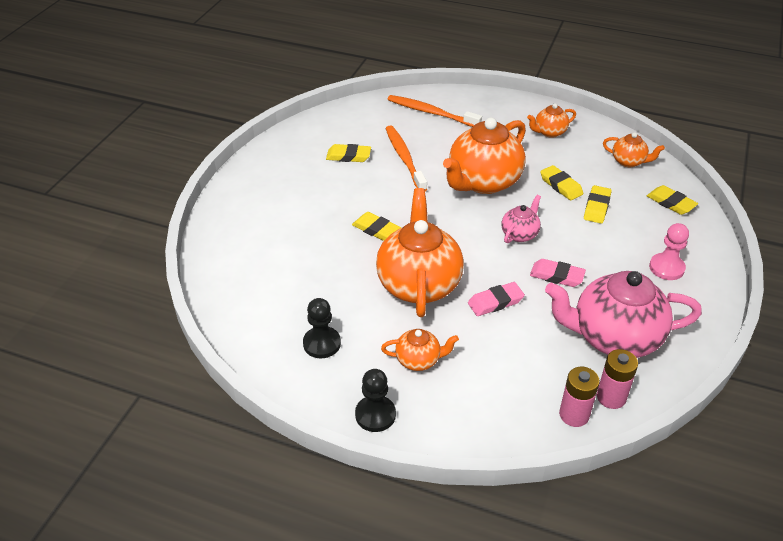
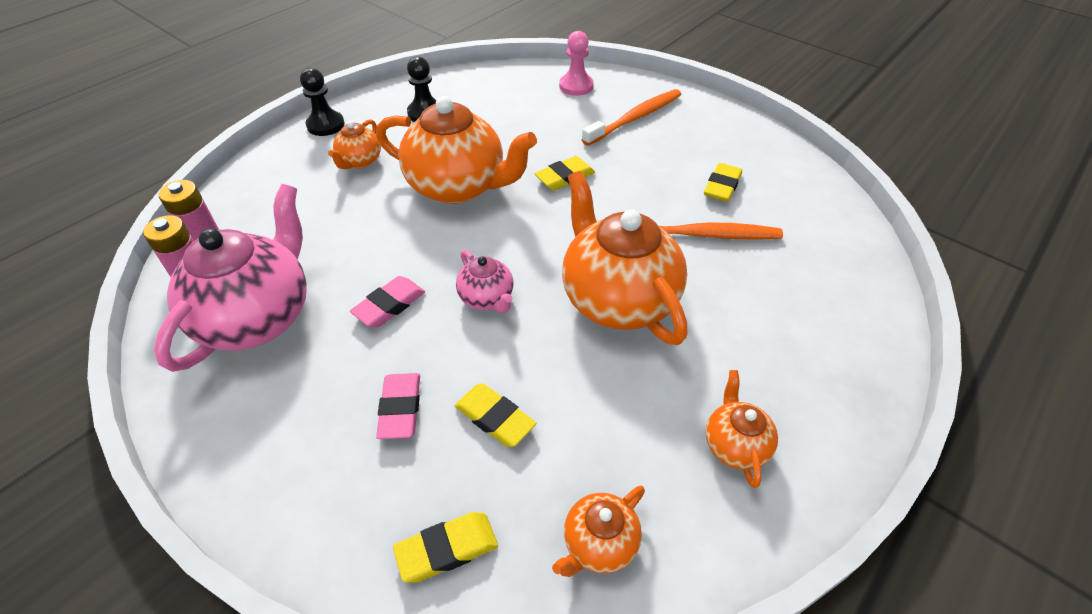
camera: 110 degrees right, 5 degrees up
(431, 113) = (825, 296): orange toothbrush -> orange toothbrush (635, 118)
(495, 302) = (389, 235): pink eraser -> pink eraser (400, 408)
(561, 186) = (570, 392): yellow eraser -> none
(666, 268) = (313, 444): pink pawn -> pink pawn (576, 86)

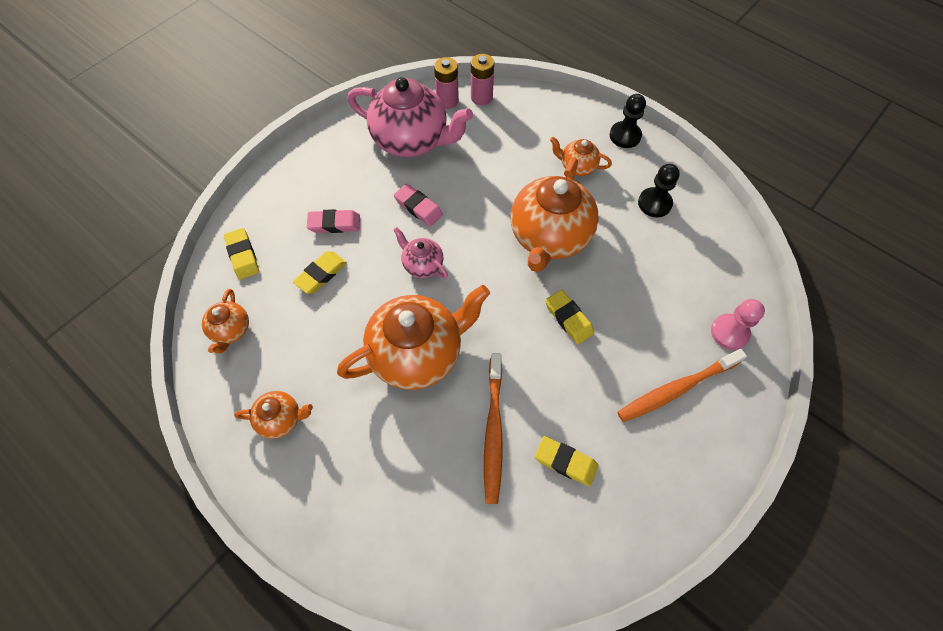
camera: 90 degrees right, 15 degrees up
(487, 298) = (422, 264): pink teapot -> pink teapot turned 75 degrees clockwise
(599, 544) = (231, 330): orange teapot -> orange teapot turned 135 degrees counterclockwise
(635, 118) = (676, 389): orange toothbrush -> orange toothbrush turned 105 degrees clockwise

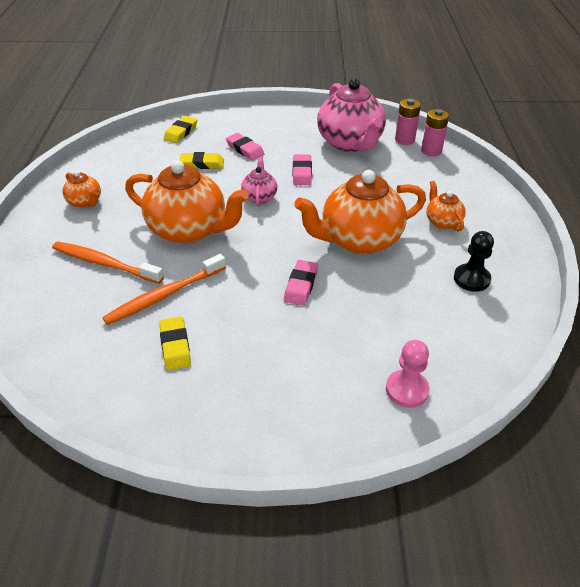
camera: 50 degrees right, 20 degrees down
(231, 330) = (126, 155): orange teapot -> none
(568, 318) = (301, 285): yellow eraser -> pink eraser
(625, 136) = (511, 231): black pawn -> none
(676, 389) = (309, 381): orange toothbrush -> orange toothbrush (105, 263)

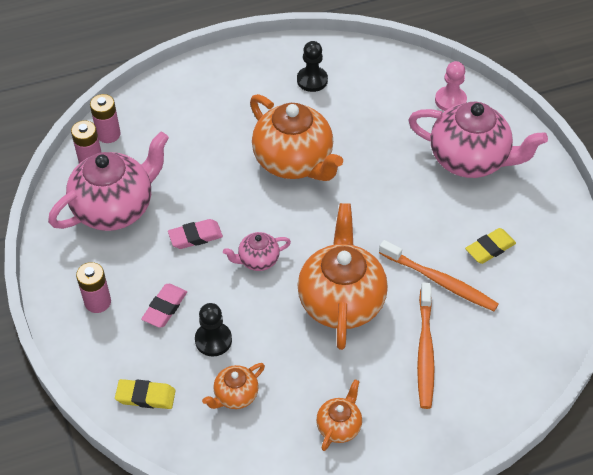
camera: 110 degrees left, 10 degrees up
(202, 164) = (213, 340): yellow eraser -> black pawn
(268, 126) = (98, 302): none -> pink battery
(301, 285) = (376, 187): pink eraser -> none
(303, 373) = (469, 159): none -> pink teapot
(442, 222) = (239, 108): orange teapot -> orange teapot (235, 395)

